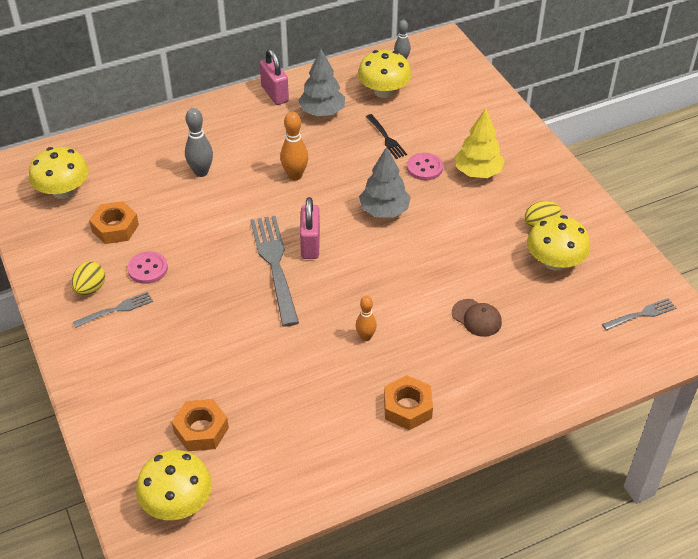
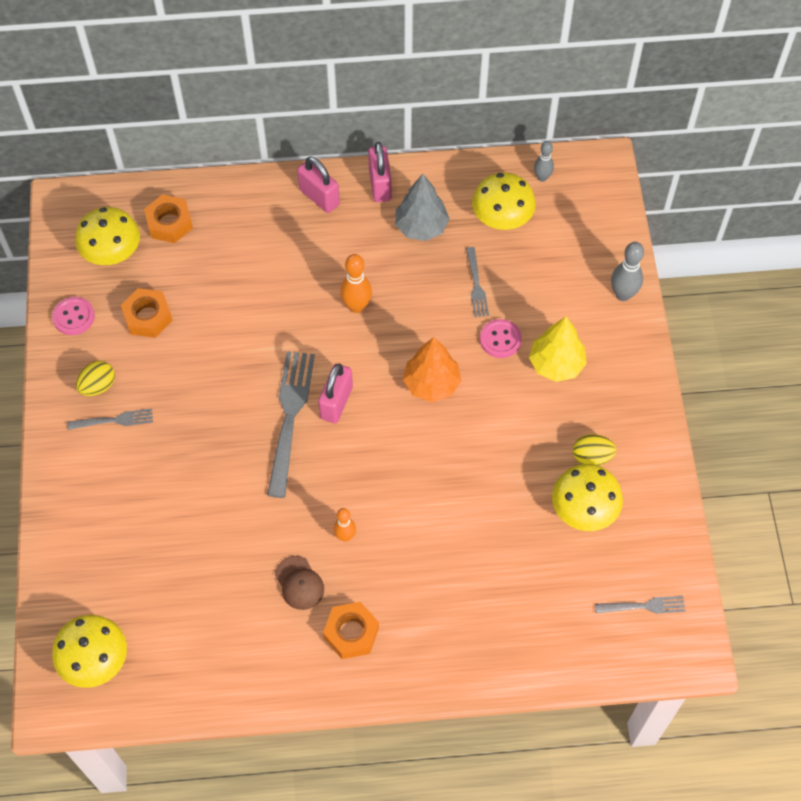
camera: 20 degrees right, 15 degrees up
(148, 269) = (162, 380): pink button -> pink button (74, 317)
(201, 172) = (260, 270): grey bowling pin -> grey bowling pin (623, 294)
(201, 430) = (145, 589): orange nut -> orange nut (169, 223)
(228, 113) = (319, 197): none -> pink padlock
(384, 211) = (431, 384): grey tree -> orange tree
(386, 138) = (476, 285): black fork -> grey fork
(476, 318) = (468, 551): brown cap -> brown cap (299, 583)

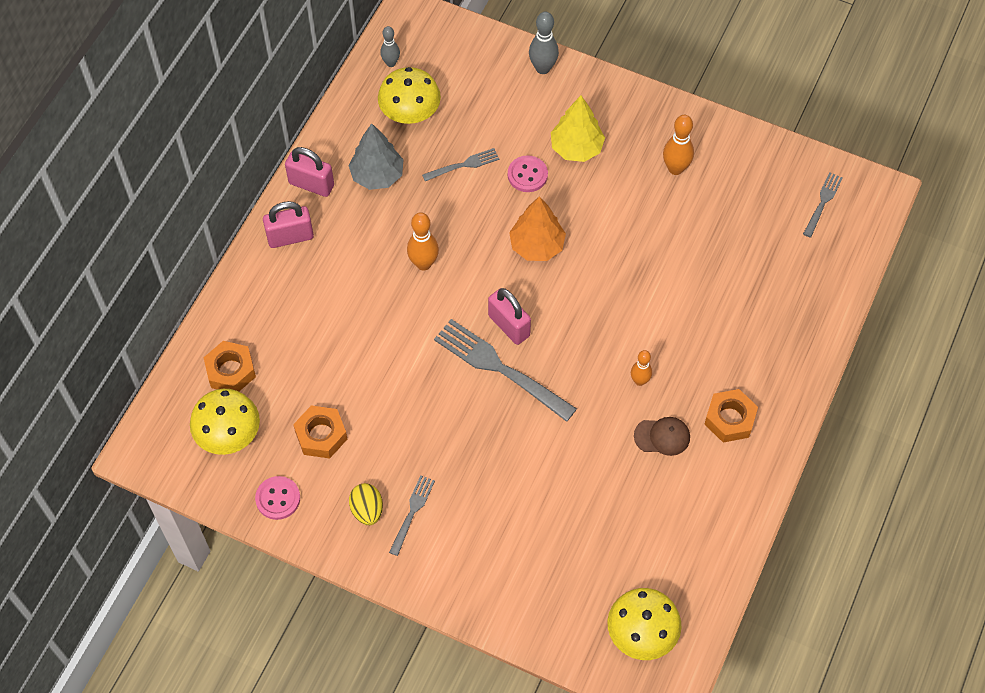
camera: 60 degrees left, 0 degrees up
(476, 285) = (463, 165): grey fork -> grey fork turned 45 degrees counterclockwise
(584, 509) = (718, 198): yellow mushroom -> none
(591, 457) = (675, 168): yellow egg -> orange bowling pin

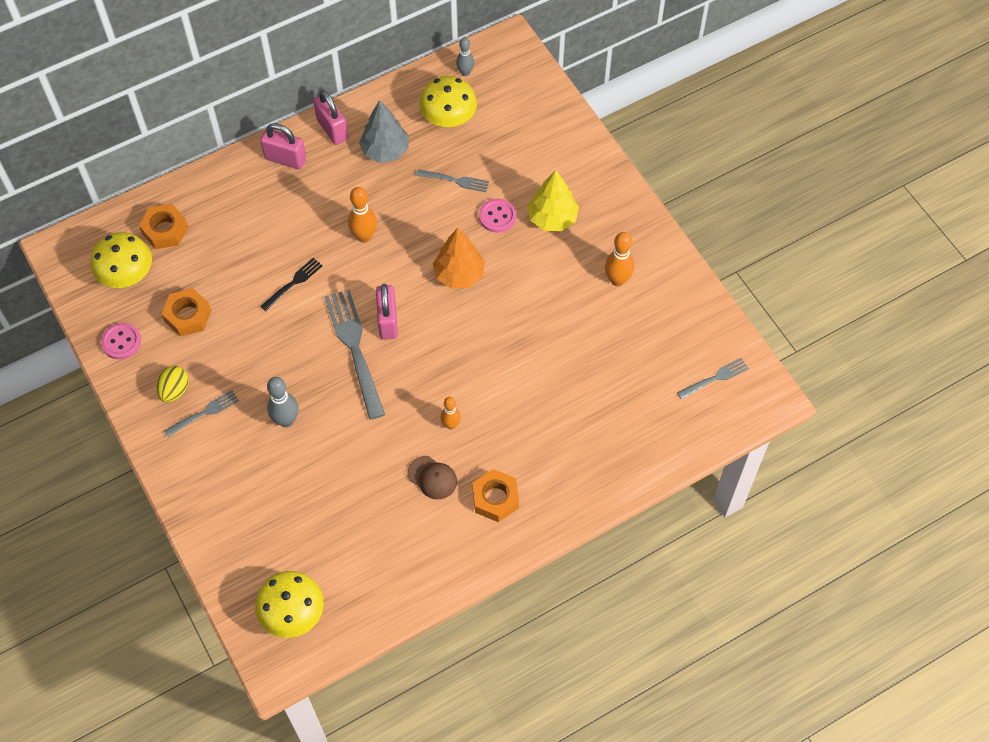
camera: 35 degrees right, 0 degrees up
(394, 345) = (293, 283): none -> black fork
(543, 68) = (578, 142): grey bowling pin -> grey bowling pin (286, 420)

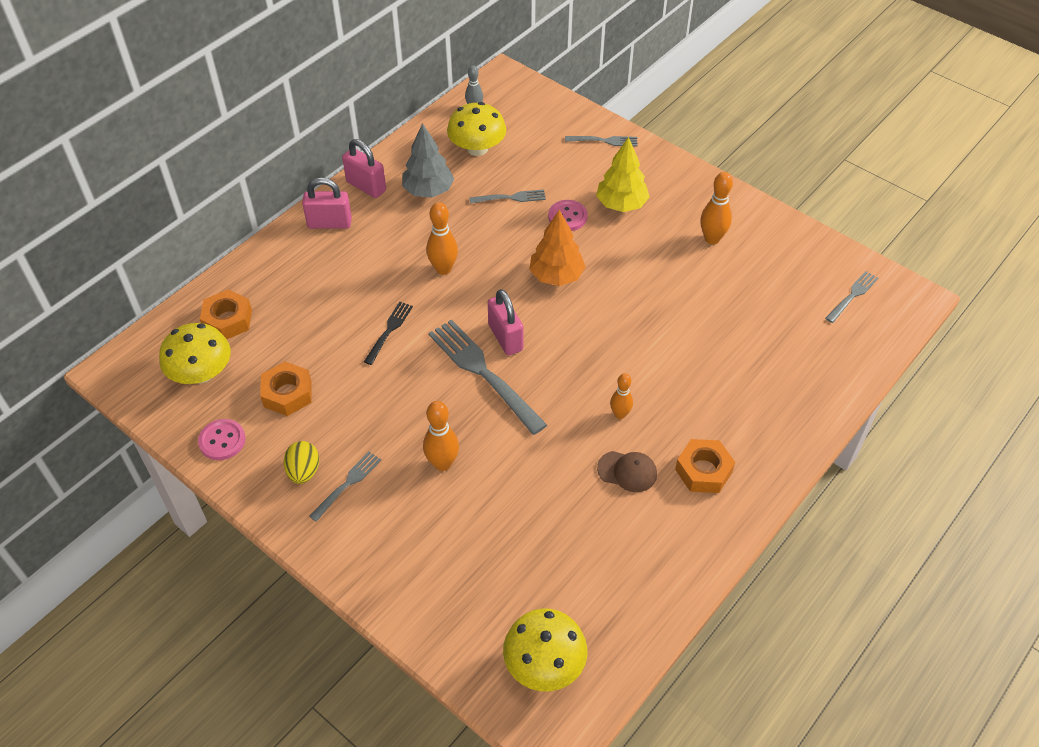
camera: 20 degrees left, 10 degrees down
(286, 420) = (442, 463): grey bowling pin -> orange bowling pin
(570, 144) = (604, 141): none -> grey fork

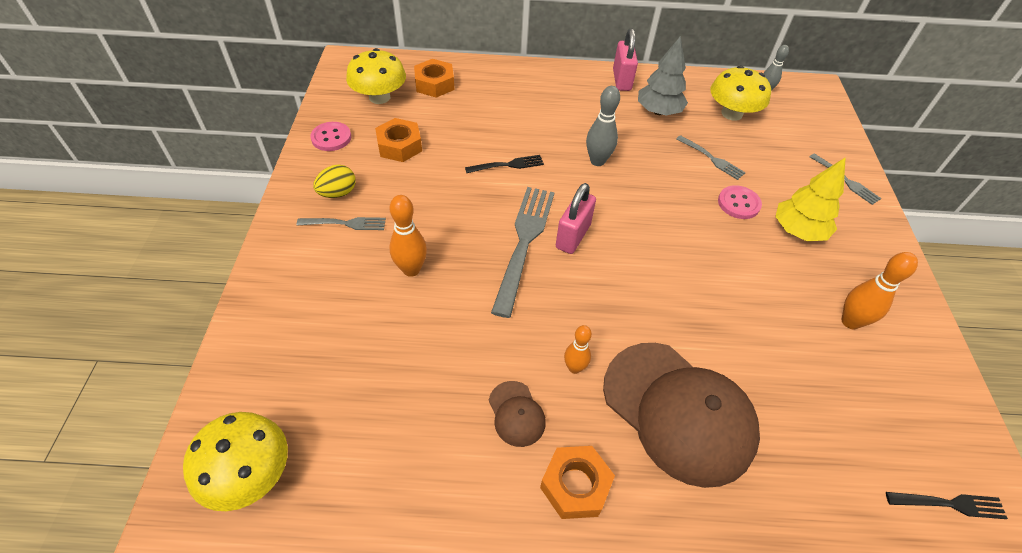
camera: 50 degrees right, 0 degrees up
(329, 223) = (568, 82): pink padlock -> none
(443, 269) = (597, 161): orange bowling pin -> grey bowling pin
(556, 276) = (671, 232): orange tree -> none
(698, 379) = (678, 412): none -> brown cap
(852, 295) = (949, 504): grey fork -> black fork

